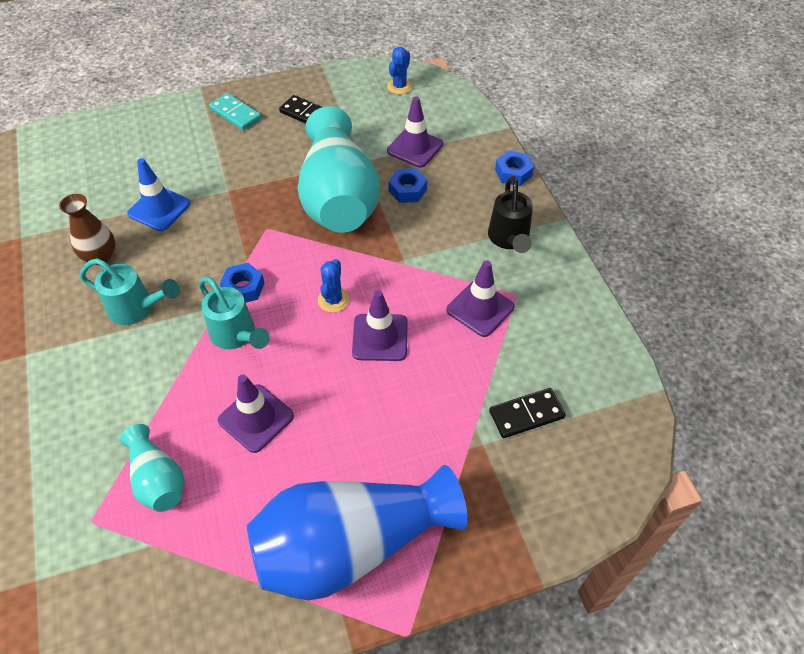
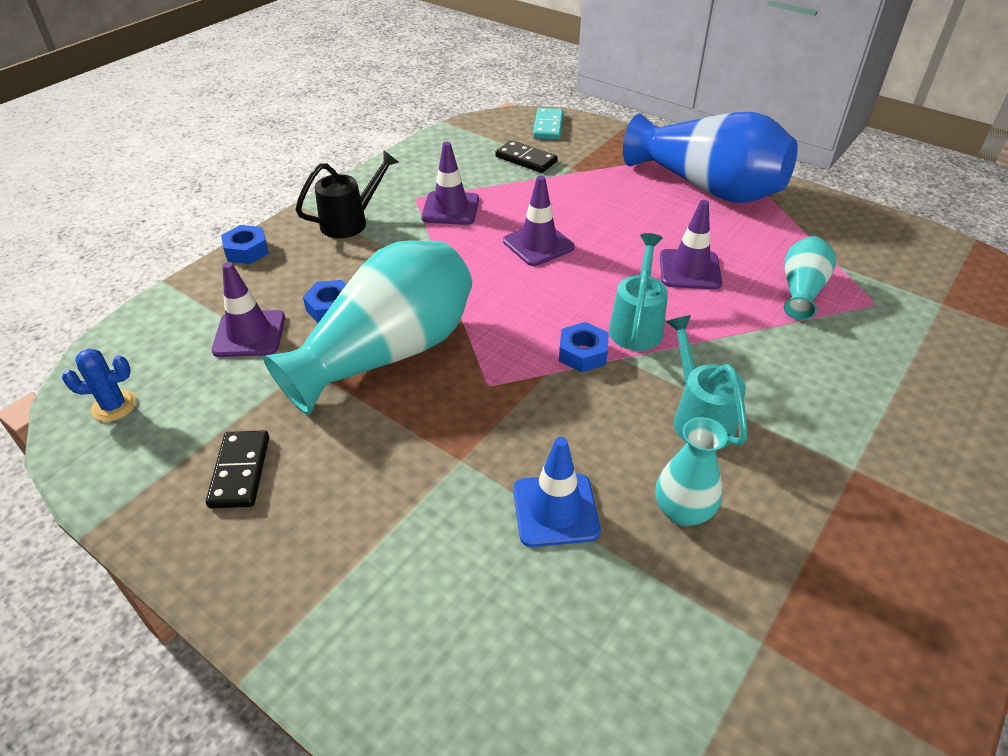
camera: 125 degrees left, 10 degrees down
(100, 256) = (682, 511): brown vase -> turquoise vase
(235, 114) = (290, 564): turquoise domino -> turquoise domino (548, 126)
(333, 300) = (529, 288): blue cactus -> none

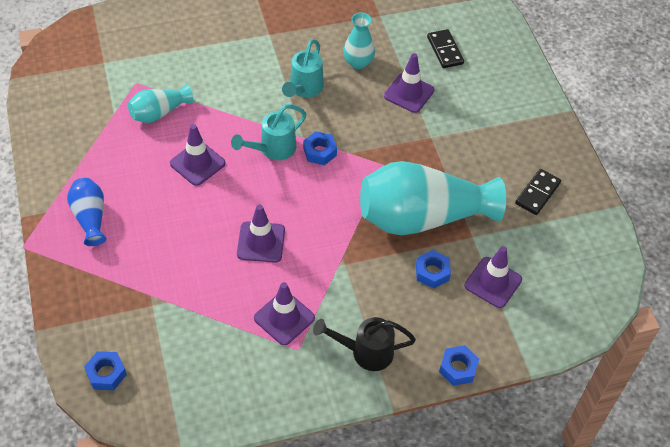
camera: 145 degrees left, 10 degrees up
(114, 406) = (590, 275): blue cactus -> none
(526, 159) = (173, 339): black domino -> black domino (445, 50)
(548, 126) = (106, 374): turquoise domino -> blue nut
(555, 510) = (409, 93): blue traffic cone -> purple traffic cone
(708, 187) = (90, 217): blue vase -> blue vase, size x0.49

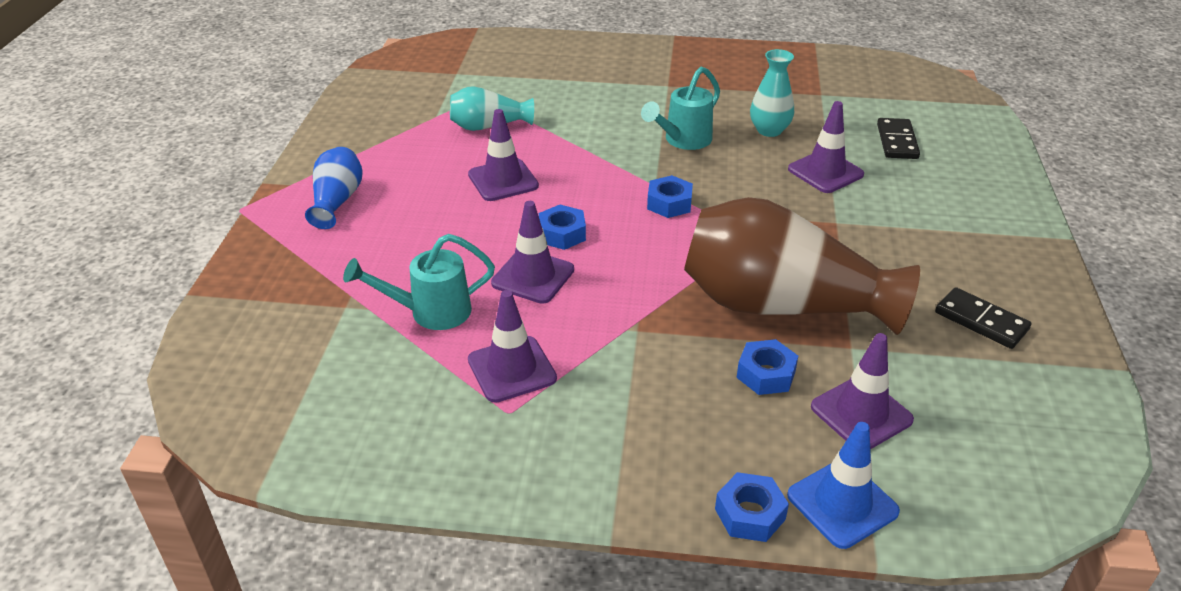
camera: 25 degrees right, 15 degrees down
(106, 374) = (231, 365): blue nut -> blue nut (562, 234)
(273, 149) = (608, 188): turquoise watering can -> turquoise watering can (431, 312)
(365, 352) = (608, 446): black watering can -> none
(422, 217) = (781, 305): turquoise vase -> brown vase
(502, 345) = (842, 503): none -> blue traffic cone
(537, 193) = (981, 321): black domino -> black domino turned 75 degrees clockwise

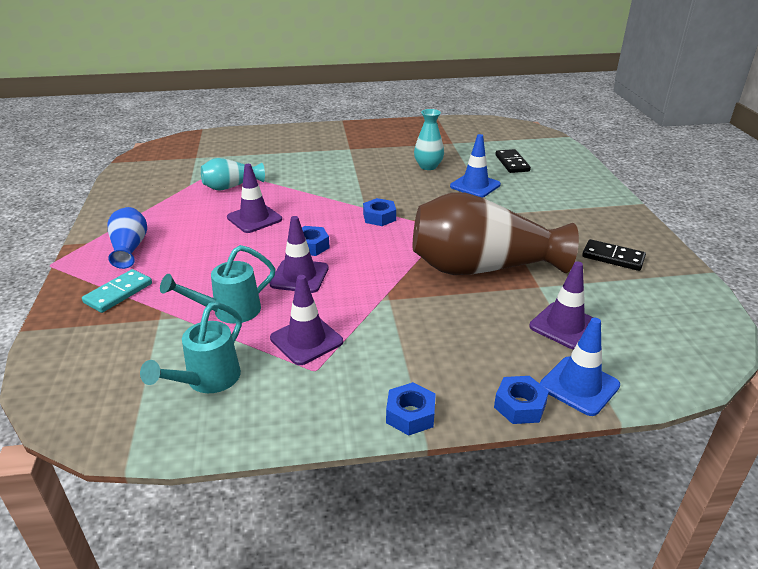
camera: 15 degrees left, 5 degrees down
(308, 263) = (118, 293): none -> turquoise domino
(683, 140) = (373, 179): turquoise watering can -> turquoise watering can (207, 381)
(766, 374) = (490, 312): blue nut -> blue nut (410, 415)
(825, 172) = (475, 185): purple traffic cone -> blue traffic cone

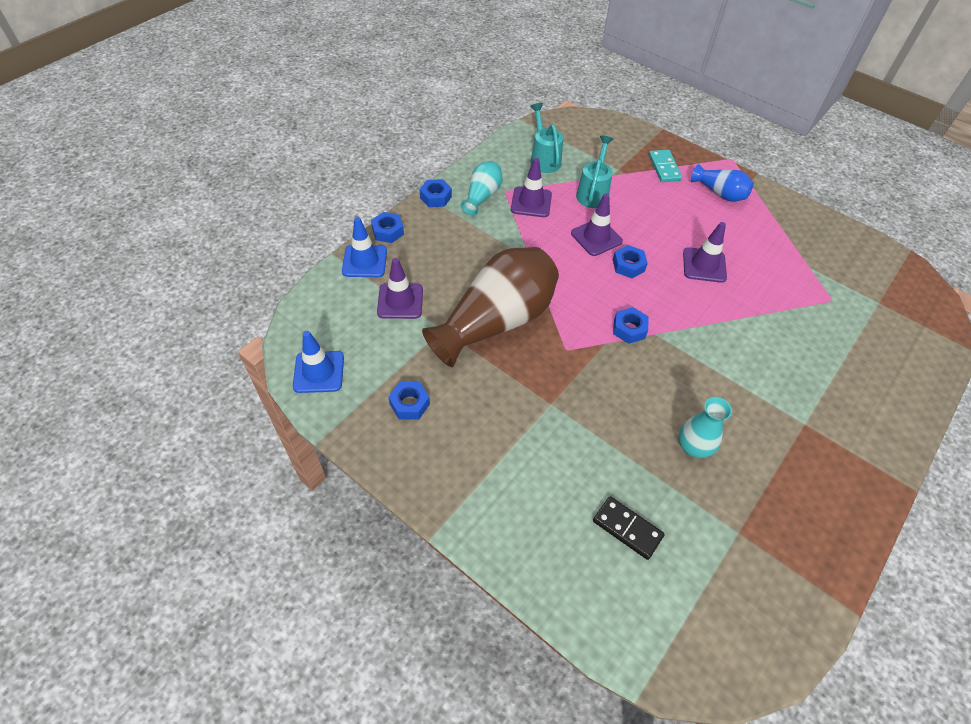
camera: 135 degrees right, 20 degrees up
(231, 186) = (782, 286): turquoise vase -> turquoise vase (482, 196)
(475, 185) = (613, 441): blue traffic cone -> blue traffic cone (319, 372)
(613, 257) = (409, 404): black domino -> blue nut

